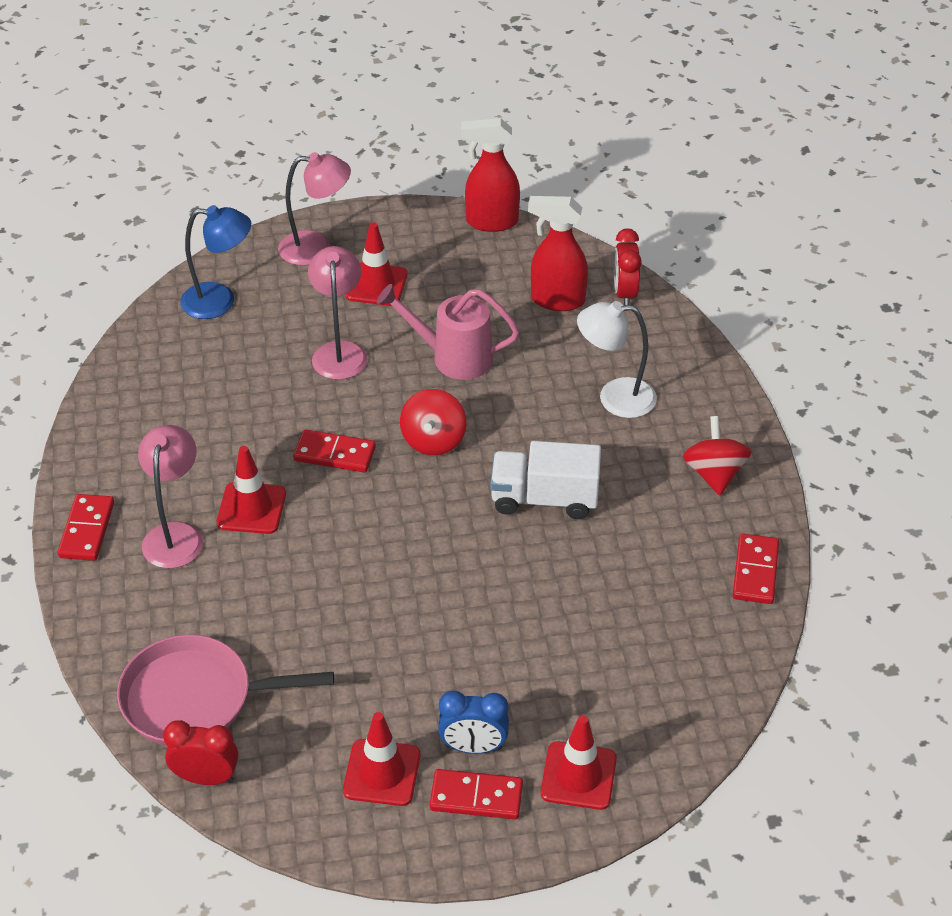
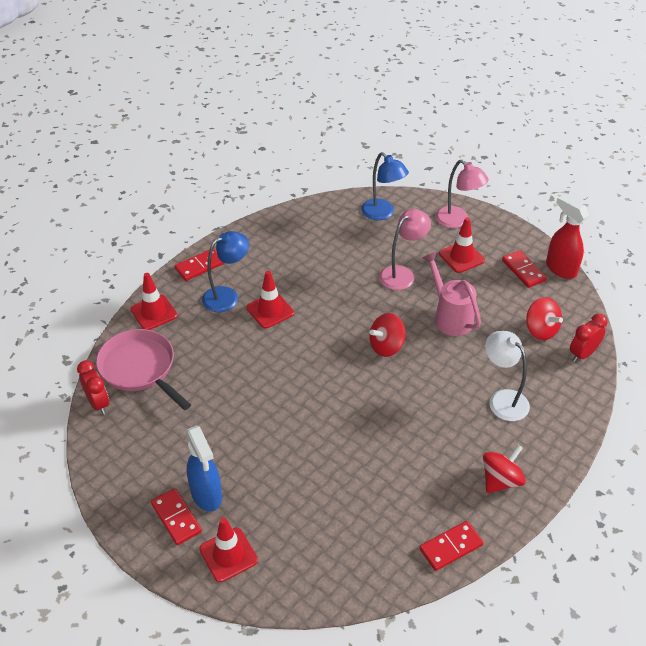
camera: 50 degrees right, 0 degrees up
(175, 534) = (227, 296): pink lamp -> blue lamp
(334, 454) = (335, 316): red domino -> red domino (523, 270)
(382, 773) = (158, 468): red traffic cone -> red traffic cone (154, 312)
(473, 747) = (206, 495): blue clock -> blue spray bottle
(544, 499) = (398, 416): white truck -> none
(557, 300) = (540, 330): red spray bottle -> red spinning top

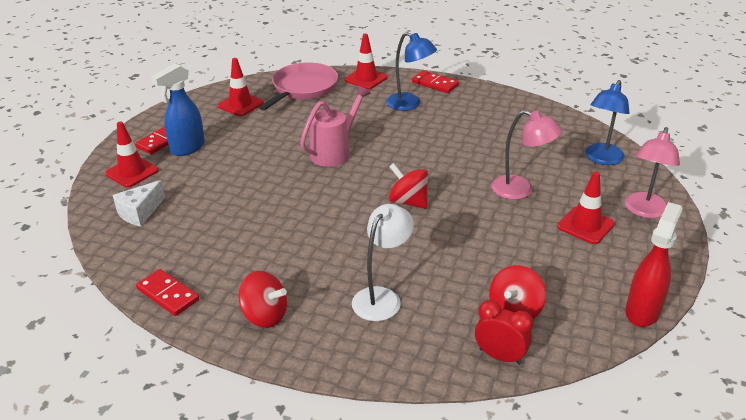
camera: 70 degrees right, 10 degrees down
(98, 403) = (259, 82): red clock -> none
(270, 310) = (408, 128): red traffic cone -> red traffic cone (240, 104)
(311, 555) = (140, 212): none -> white cheese
(450, 317) = (482, 235): pink watering can -> pink watering can (334, 152)
(523, 270) = (608, 278): red domino -> none

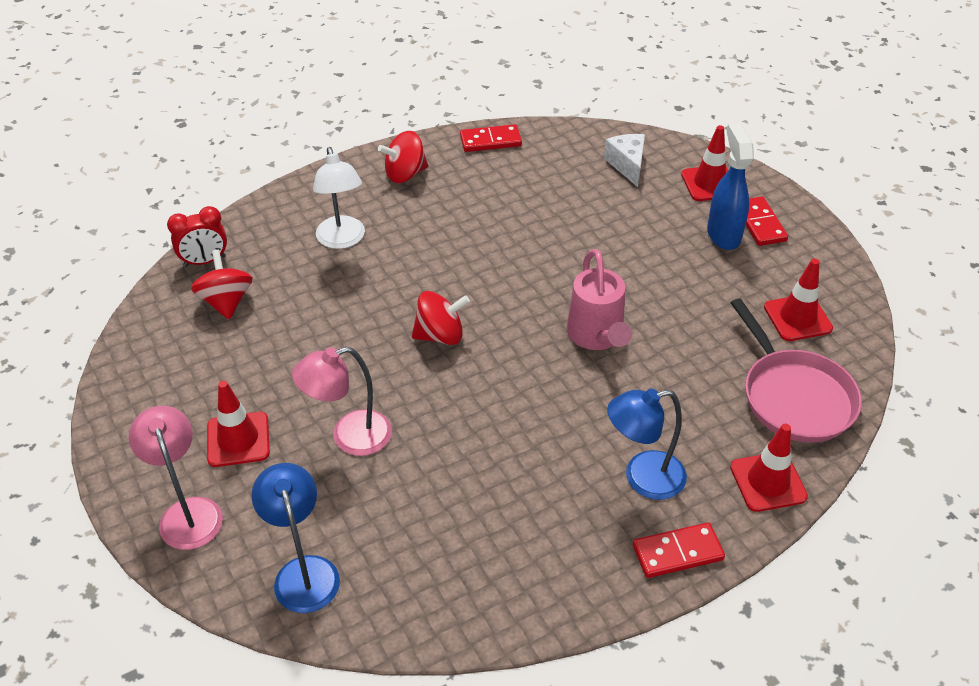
camera: 130 degrees right, 10 degrees up
(642, 311) = (114, 377): red spray bottle -> none

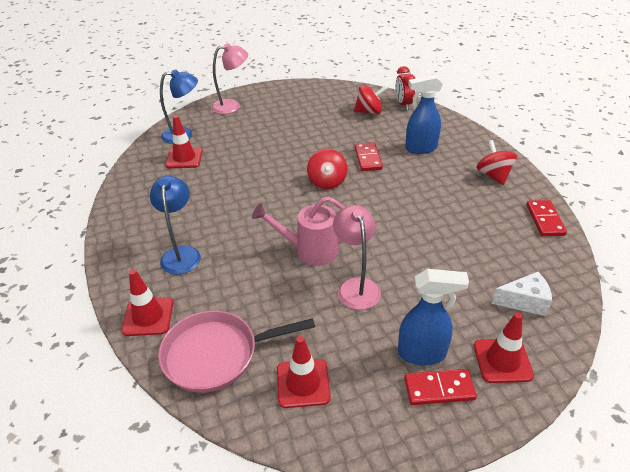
camera: 100 degrees right, 5 degrees down
(238, 439) = (269, 117): red traffic cone -> red traffic cone (184, 158)
(342, 240) = (420, 148): white lamp -> blue spray bottle
(349, 437) = (258, 148): pink lamp -> pink lamp (356, 286)
(677, 552) = (121, 260): red domino -> red domino (368, 158)

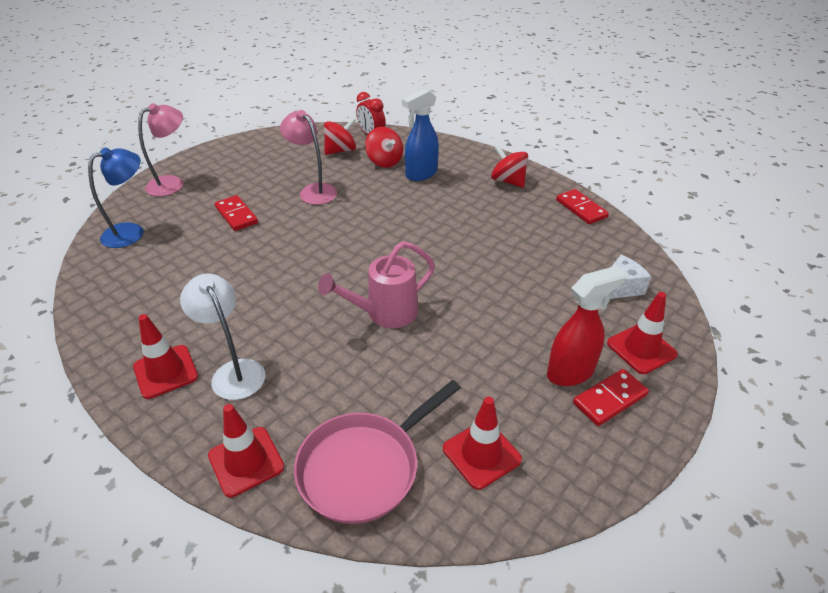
camera: 30 degrees left, 0 degrees up
(181, 254) = (234, 371): blue lamp -> white lamp
(184, 158) = (153, 259): red traffic cone -> red traffic cone (165, 371)
(327, 182) = (349, 235): red spinning top -> red spinning top (384, 161)
(356, 286) = (460, 332): pink lamp -> pink lamp (313, 191)
(368, 158) = (375, 199): red domino -> red domino (236, 215)
(422, 354) = (571, 372): blue spray bottle -> red spray bottle

